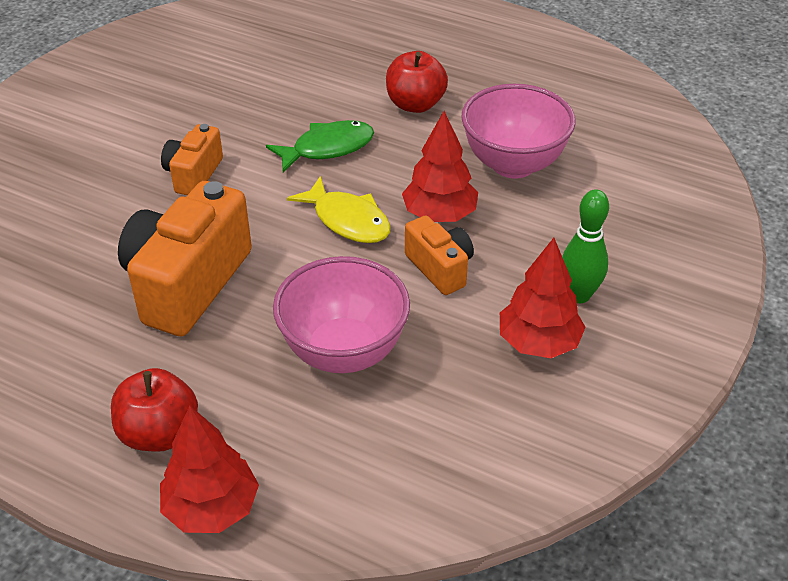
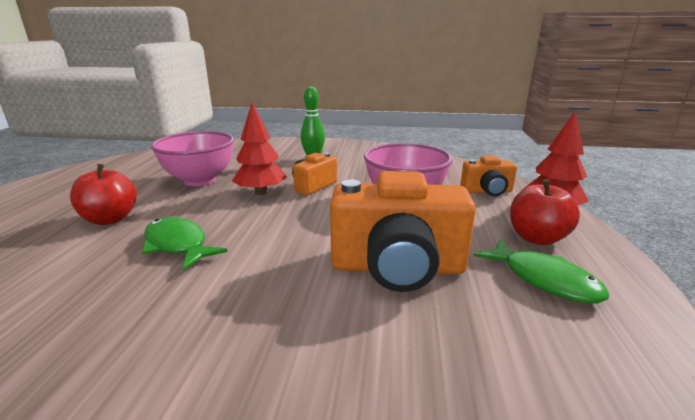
camera: 110 degrees left, 20 degrees down
(92, 383) = (544, 279): none -> green fish
(194, 174) = (231, 315): orange camera -> orange camera (487, 191)
(348, 220) = (279, 218): yellow fish -> none
(538, 343) = (353, 162): red tree -> none

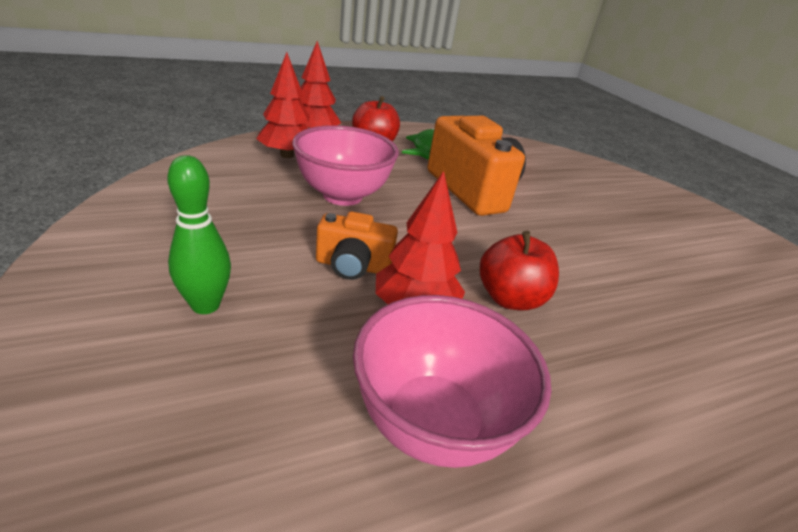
camera: 125 degrees left, 10 degrees up
(110, 219) = (641, 432): red apple -> red apple (509, 298)
(178, 245) = (585, 313): green fish -> none
(487, 191) = (287, 155): orange camera -> red tree

